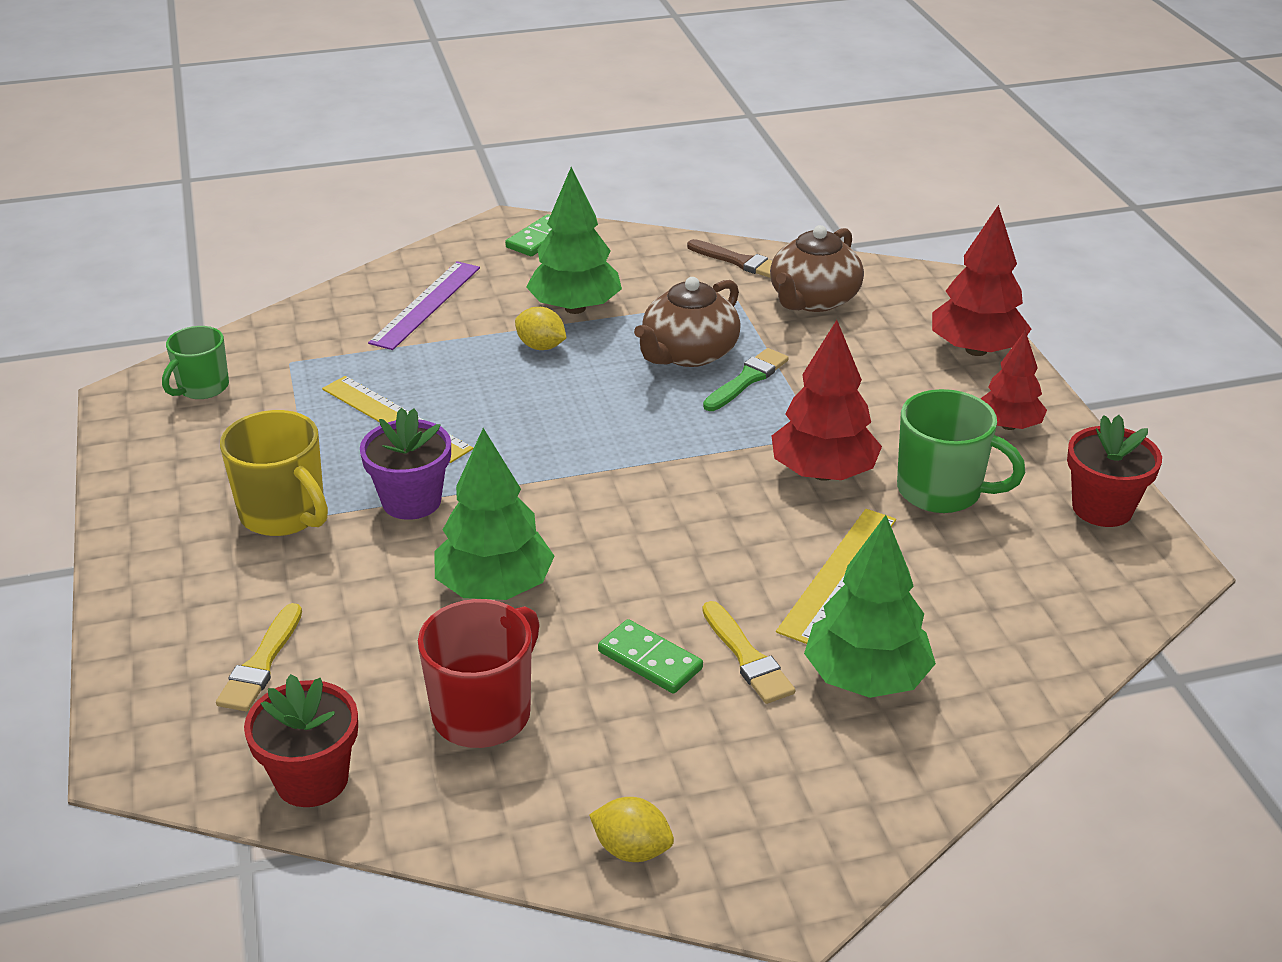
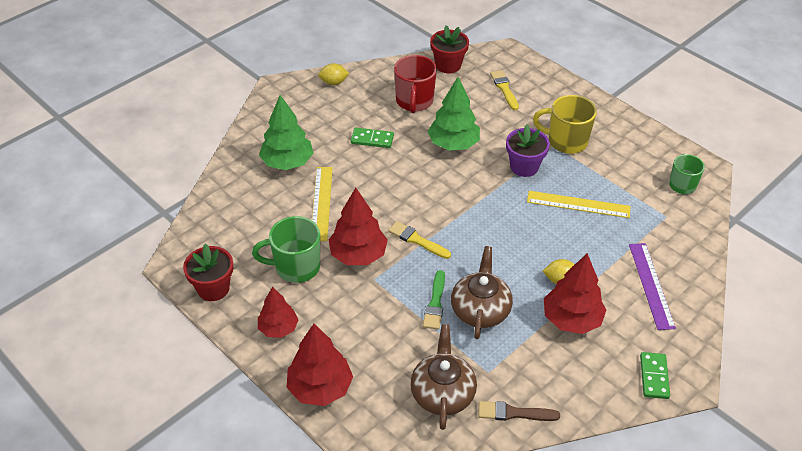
camera: 150 degrees right, 10 degrees up
(575, 308) = (571, 319): green tree -> red tree
(747, 657) = (337, 154): yellow brush -> yellow brush (417, 240)

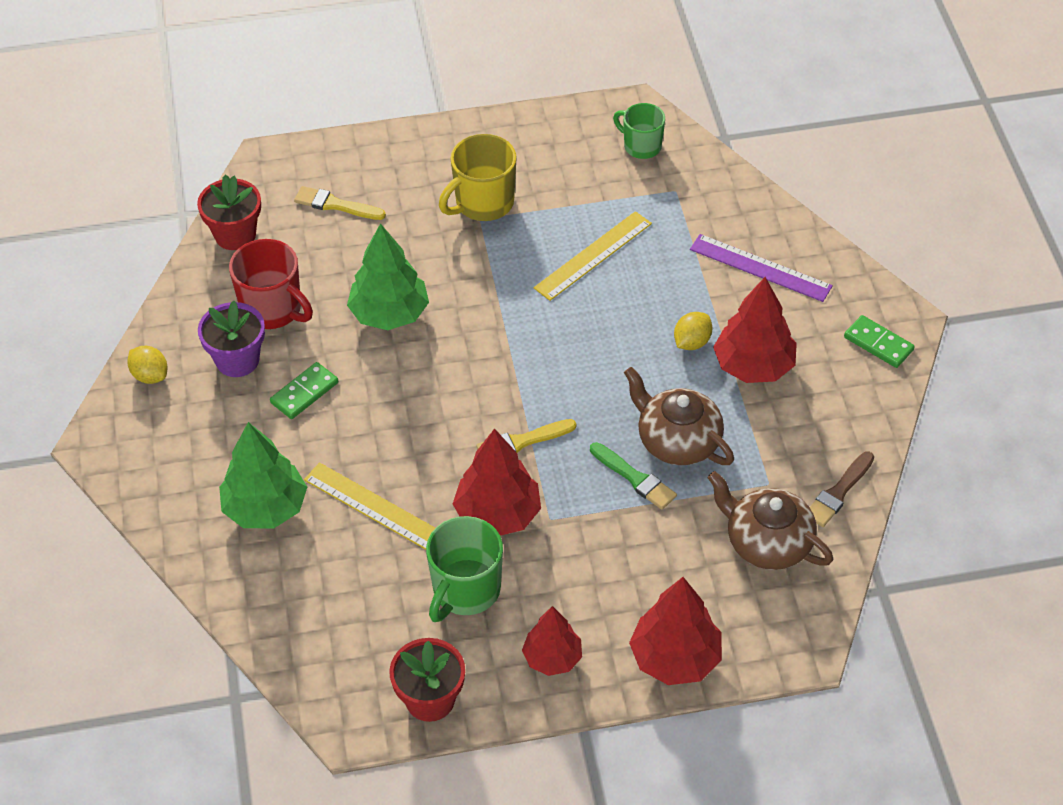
camera: 55 degrees left, 5 degrees up
(334, 82) = (150, 375): yellow lemon -> yellow lemon turned 75 degrees counterclockwise
(524, 167) = (490, 268): purple flower pot -> purple flower pot (237, 360)

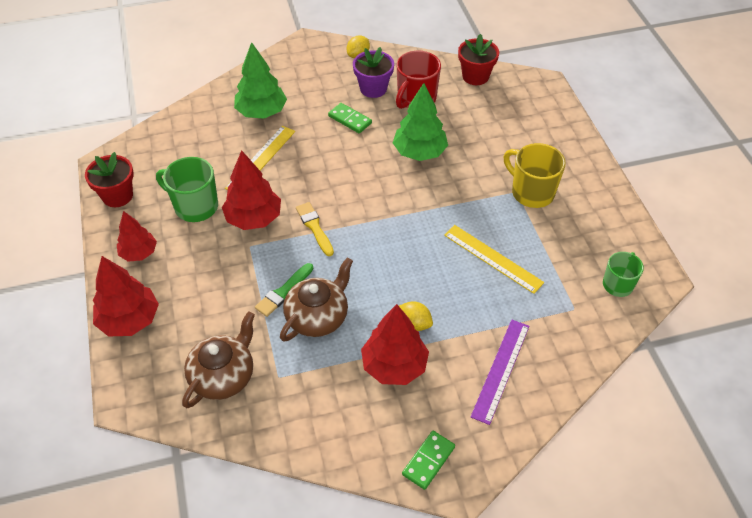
camera: 85 degrees right, 0 degrees up
(335, 205) = (511, 118): yellow brush -> none
(838, 492) = (269, 426): brown brush -> none

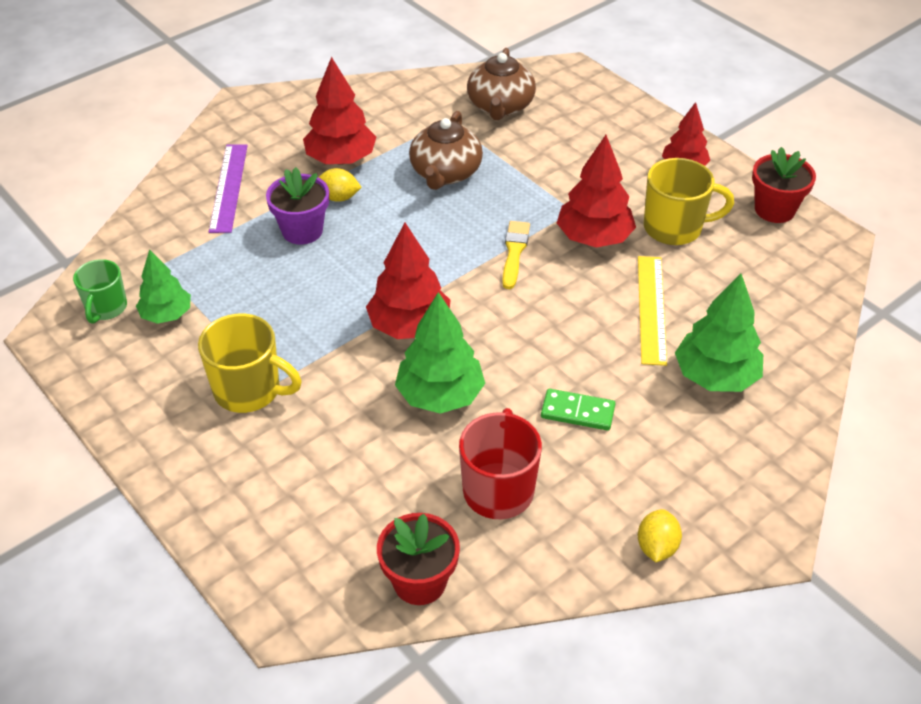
camera: 155 degrees right, 5 degrees down
(129, 320) = (629, 116): red tree -> red tree (409, 326)
(195, 206) = (674, 228): green mug -> yellow mug
(283, 292) = (498, 182): green brush -> none
(314, 227) = (514, 252): yellow brush -> yellow brush turned 120 degrees counterclockwise
(373, 88) = (581, 484): purple flower pot -> purple flower pot (302, 230)
(428, 461) = (274, 108): green domino -> none
(493, 258) = (275, 288): yellow ruler -> none
(574, 263) = (167, 315): none -> green tree

